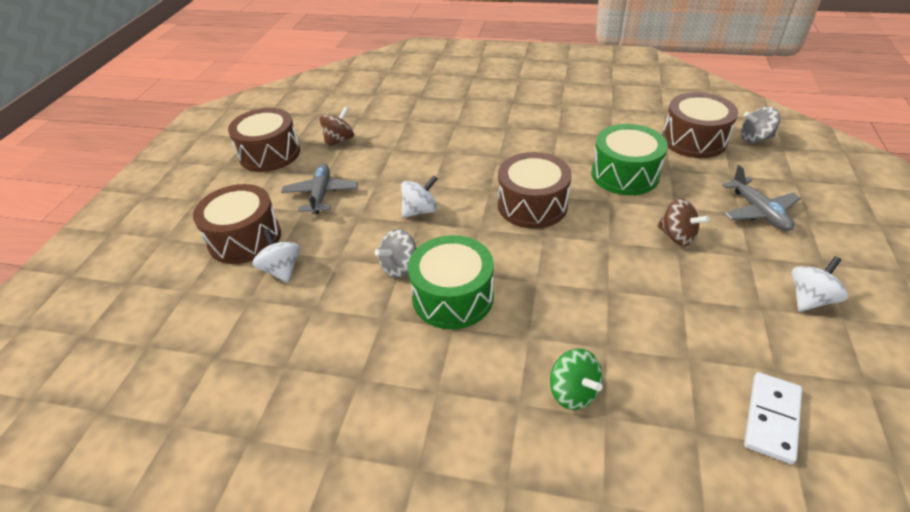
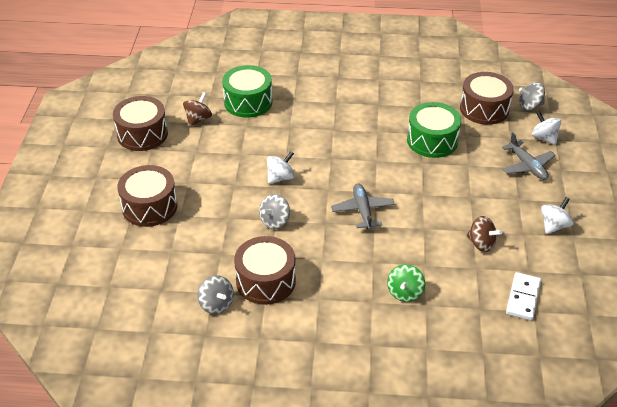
camera: 10 degrees left, 0 degrees up
(282, 270) = (187, 228): white spinning top -> white spinning top (544, 138)
(283, 387) = (216, 304): none -> grey spinning top
(321, 194) = (198, 168): grey plane -> grey plane (362, 210)
(453, 297) = (317, 240): green drum -> green drum (248, 102)
(532, 205) = (365, 169): brown drum -> brown drum (265, 281)
(573, 392) = (405, 293): green spinning top -> green spinning top turned 60 degrees clockwise
(677, 236) = (470, 187): brown spinning top -> brown spinning top (481, 244)

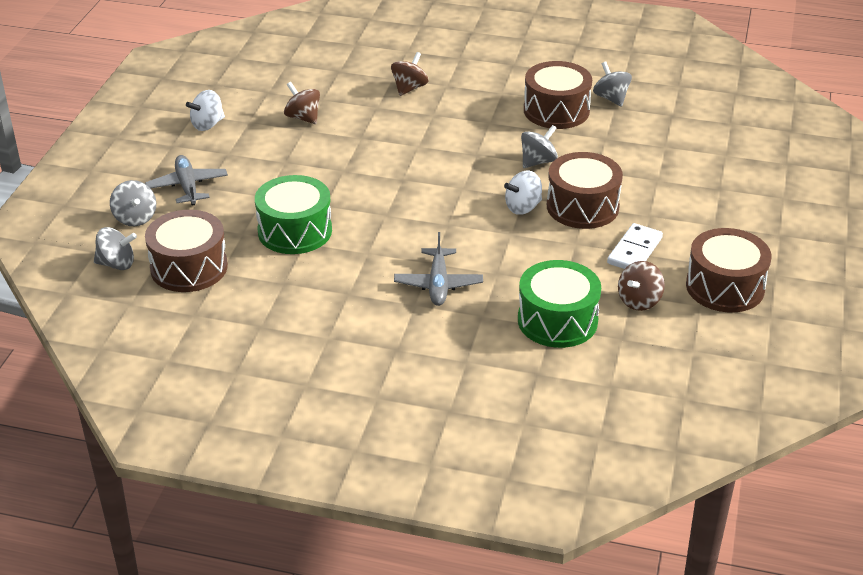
camera: 170 degrees left, 5 degrees down
(149, 207) = (698, 192): brown drum -> brown drum (582, 207)
(362, 210) = (426, 161): grey plane -> grey plane (438, 284)
(405, 293) = (409, 88): green spinning top -> brown spinning top
(523, 298) = (290, 73): white domino -> white domino (634, 251)
(544, 138) = (135, 218): white spinning top -> grey spinning top

